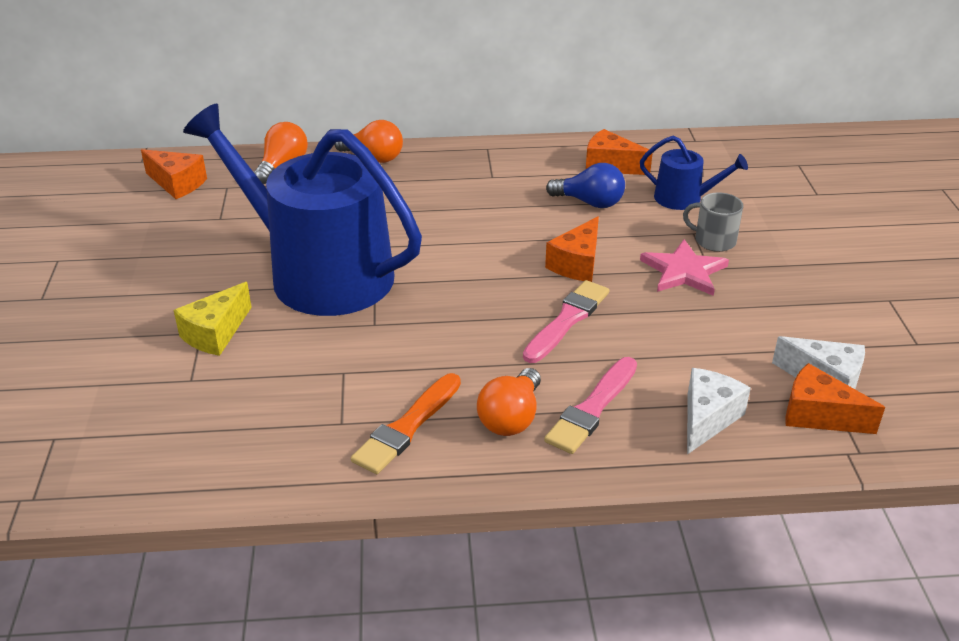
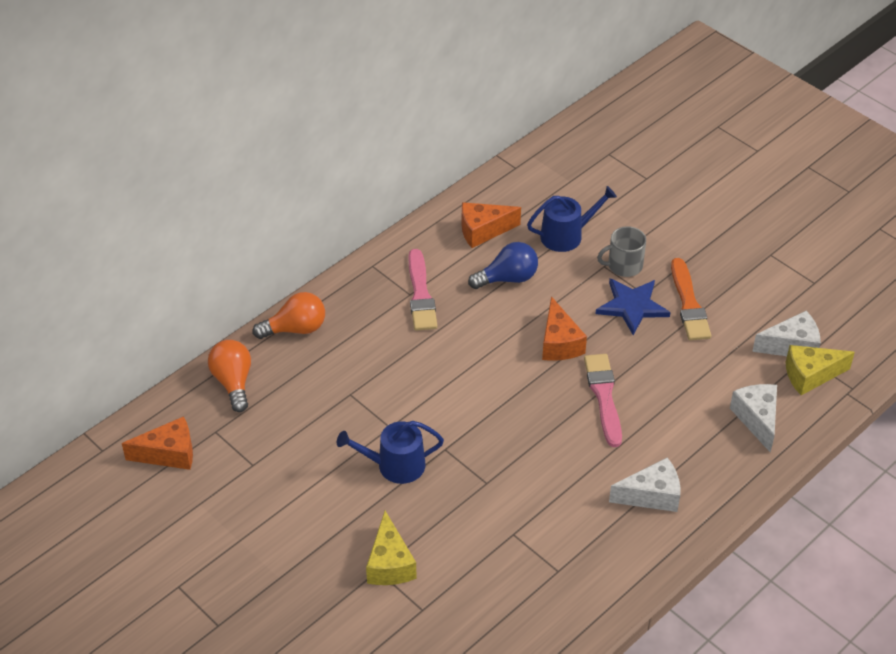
camera: 40 degrees left, 10 degrees up
(319, 273) = (394, 465): blue watering can -> blue watering can, size x0.43
(407, 427) = (600, 545): orange brush -> orange brush (689, 304)
(511, 418) = (651, 495): orange light bulb -> white cheese
(592, 409) = (689, 456): pink brush -> pink brush (421, 295)
(683, 271) = (632, 306): pink star -> blue star
(818, 415) = (810, 375): orange cheese -> yellow cheese

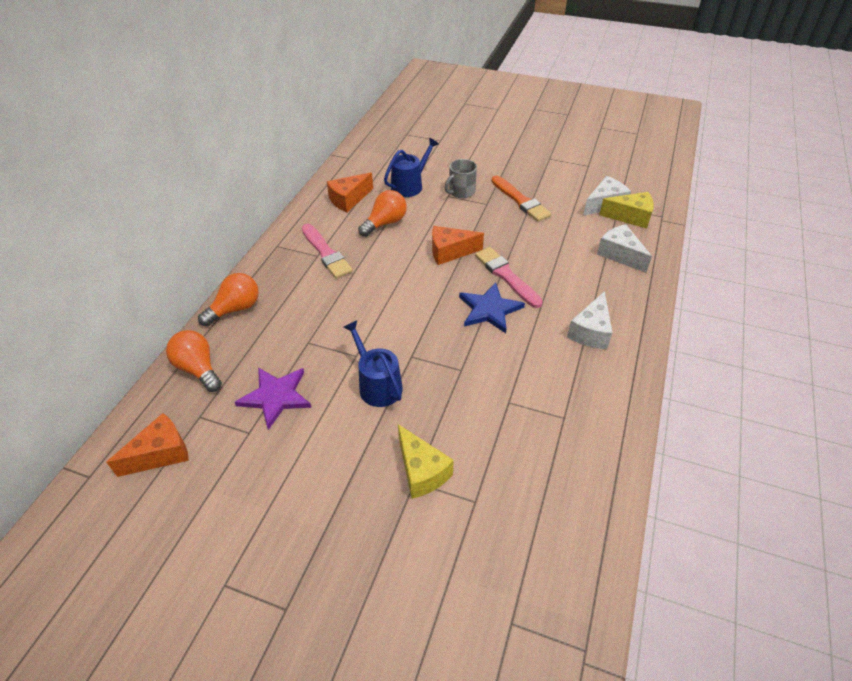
camera: 25 degrees left, 0 degrees up
(292, 439) = (276, 396): none -> purple star
(394, 465) = (377, 385): blue watering can -> blue watering can turned 90 degrees clockwise
(507, 278) = (385, 223): blue light bulb -> orange light bulb
(559, 343) = (450, 252): orange cheese -> orange cheese turned 120 degrees clockwise
(632, 306) = (484, 213): blue star -> blue star (489, 309)
(651, 495) = (590, 331): white cheese -> white cheese turned 150 degrees clockwise
(810, 375) = (630, 217): yellow cheese -> yellow cheese turned 135 degrees counterclockwise

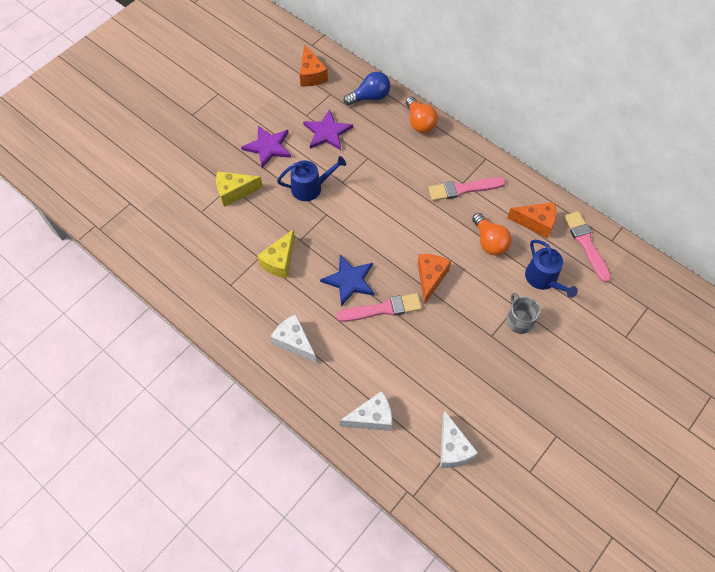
camera: 110 degrees right, 15 degrees up
(198, 369) = (370, 97): orange light bulb -> blue light bulb
(324, 459) = (268, 147): none -> purple star
(348, 200) = (536, 223): orange cheese -> orange cheese turned 120 degrees clockwise
(359, 169) = (586, 244): none -> pink brush
(521, 201) = (486, 369): orange brush -> none
(630, 217) = (422, 462): yellow cheese -> yellow cheese (279, 261)

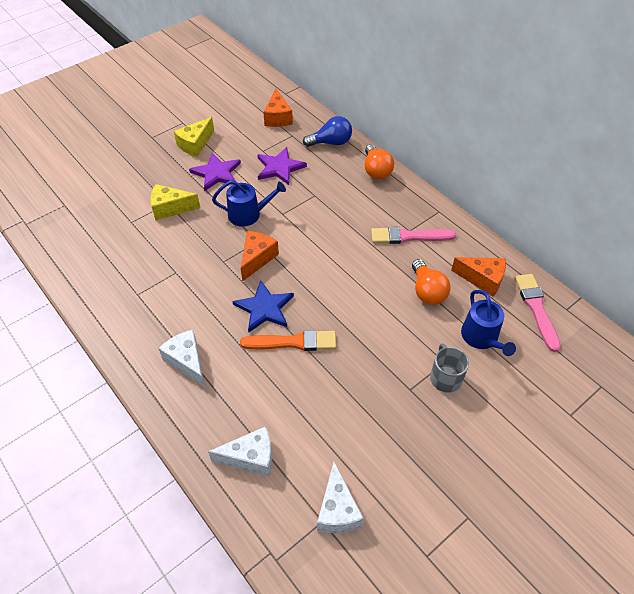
camera: 10 degrees right, 10 degrees down
(279, 261) = (196, 278): yellow cheese -> yellow cheese (195, 144)
(382, 309) = (293, 342): pink brush -> orange brush
(430, 278) = (353, 318): orange cheese -> orange cheese (257, 259)

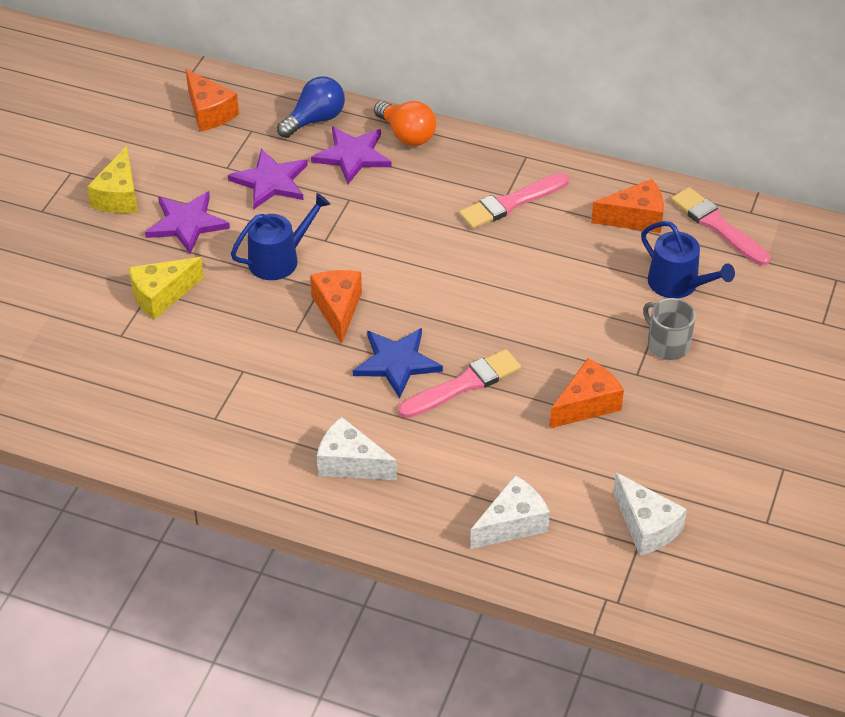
camera: 30 degrees left, 5 degrees down
(293, 342) = (463, 384): orange brush -> pink brush
(336, 171) = (352, 156): none -> purple star
(361, 395) = (587, 404): none -> orange cheese
(427, 291) = (580, 259): orange light bulb -> none

